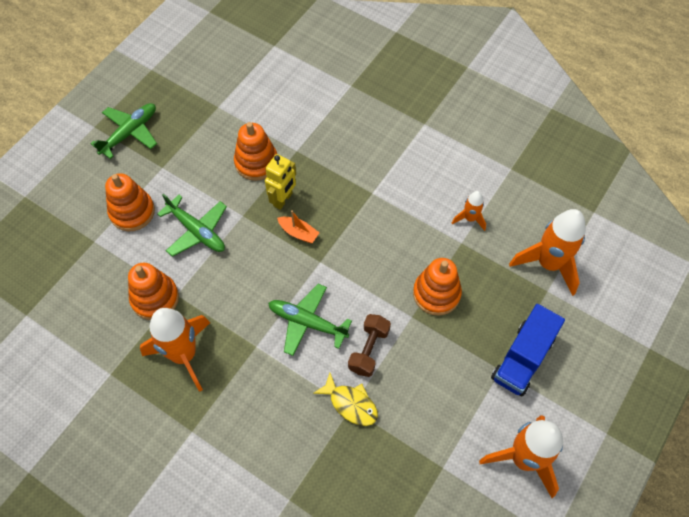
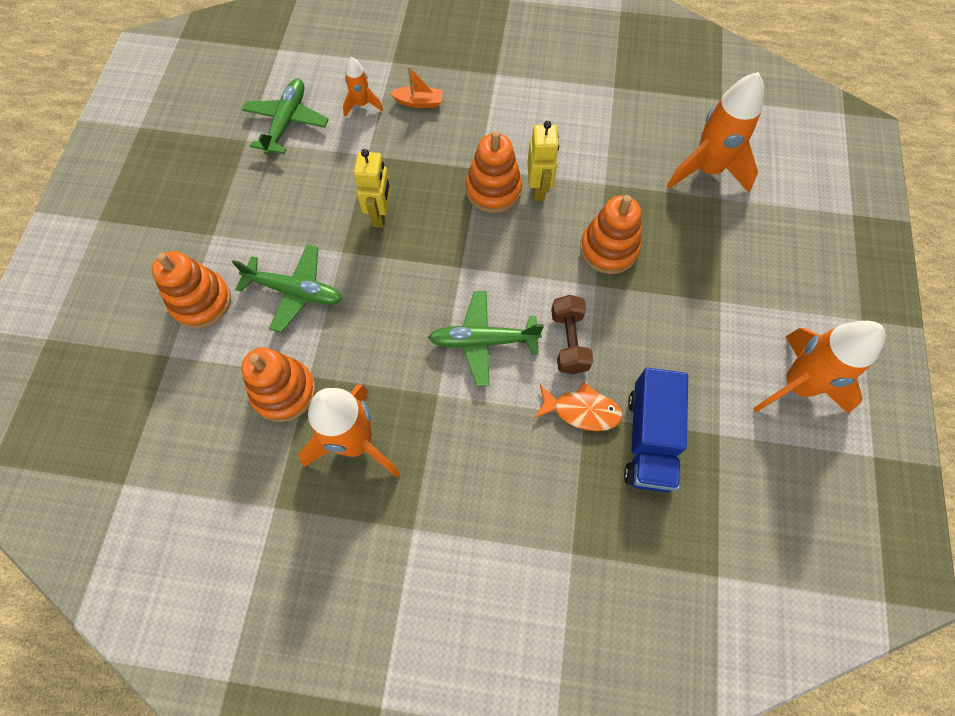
camera: 25 degrees left, 5 degrees up
(130, 133) = (150, 210): green plane -> green plane (287, 122)
(256, 162) = (326, 186): orange stacking toy -> orange stacking toy (493, 190)
(298, 233) = (419, 245): orange boat -> orange boat (419, 102)
(350, 403) = (581, 410): yellow fish -> orange fish
(408, 226) = (538, 189): none -> yellow robot
(470, 218) = (600, 155): orange rocket -> orange rocket (362, 105)
(522, 358) = (736, 279): blue truck -> blue truck (649, 439)

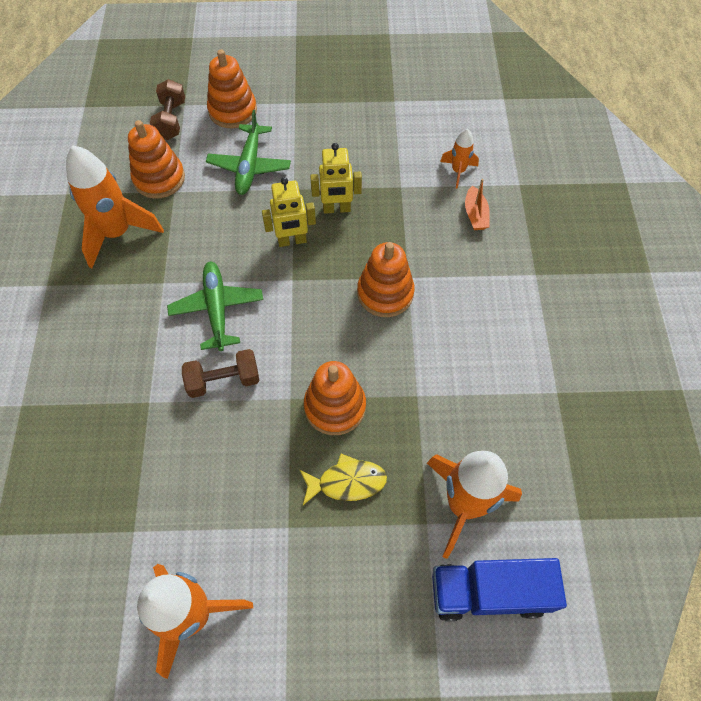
camera: 80 degrees right, 5 degrees down
(191, 373) = (171, 120): none -> brown dumbbell
(287, 122) = (421, 123): green plane -> none
(538, 189) = (395, 333): yellow robot -> yellow robot (292, 241)
(581, 410) = (153, 399): orange fish -> none
(649, 439) = (126, 462): blue truck -> blue truck (488, 592)
(682, 250) = (347, 482): none -> yellow fish

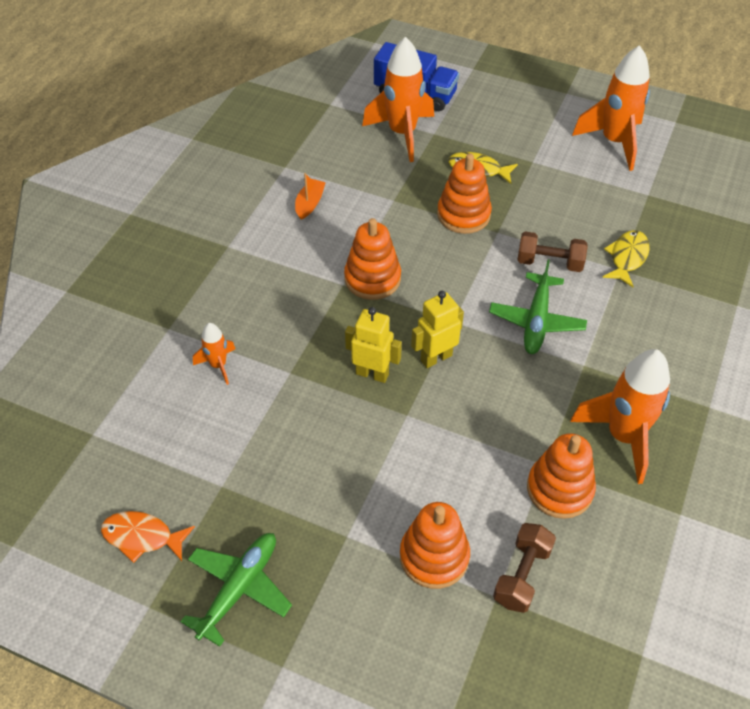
camera: 155 degrees left, 10 degrees down
(144, 420) = (627, 258): none -> yellow fish
(249, 166) = (445, 463): green plane -> green plane (239, 588)
(292, 241) = (436, 358): yellow robot -> yellow robot turned 45 degrees counterclockwise
(421, 60) = (142, 537): none -> orange fish
(475, 215) = (237, 315): orange boat -> orange boat (309, 203)

